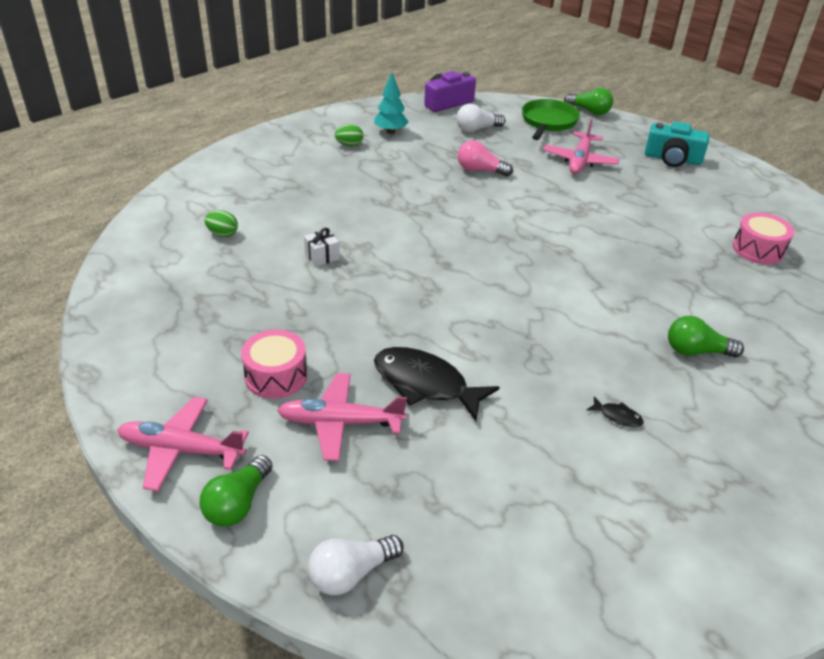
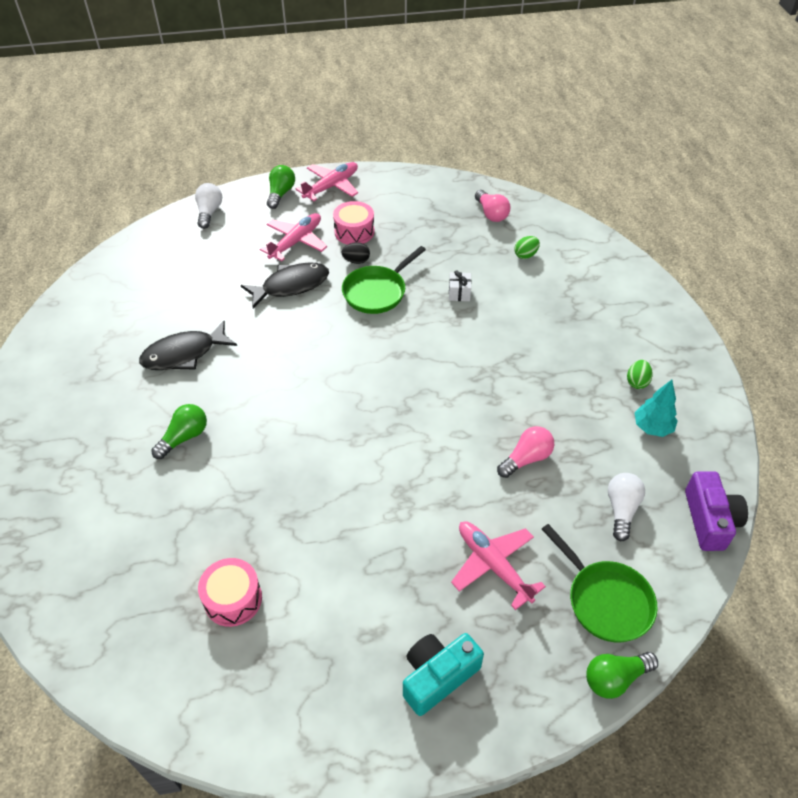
camera: 125 degrees right, 10 degrees up
(158, 278) = (491, 214): none -> pink light bulb
(238, 503) = (281, 194): green light bulb -> green light bulb turned 45 degrees clockwise
(332, 349) = (356, 261): none -> black egg
(371, 311) = (377, 291): none -> green pan
(617, 416) = (184, 354): black fish -> black fish, size x2.38

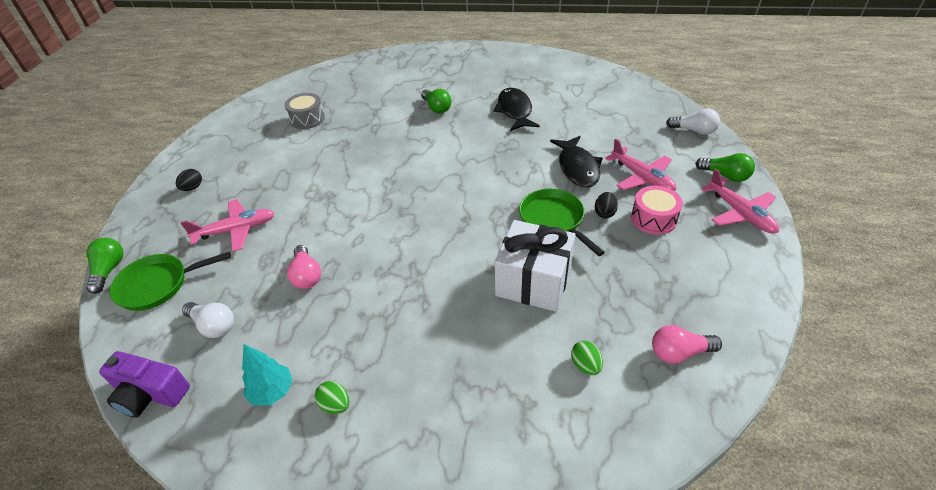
camera: 110 degrees right, 5 degrees down
(233, 599) = (307, 119): pink drum -> grey drum
(437, 676) = (192, 188): turquoise camera -> black egg
(459, 293) = (533, 281): white gift -> white gift, size x2.49

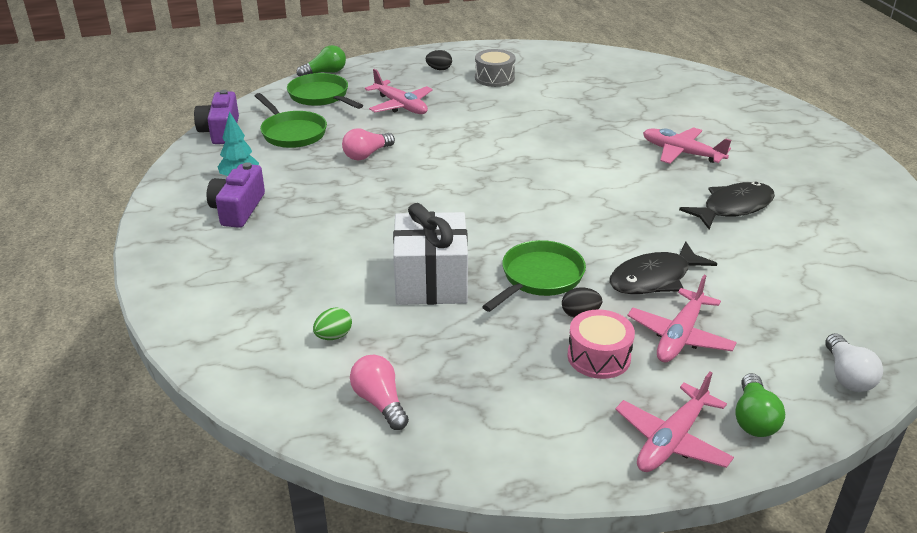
camera: 65 degrees right, 10 degrees down
(213, 326) = (292, 133): white light bulb -> green pan
(307, 119) = (585, 87): grey drum -> grey drum (494, 78)
(335, 405) = (238, 209): green egg -> purple camera
(436, 108) = (682, 153): green light bulb -> pink plane

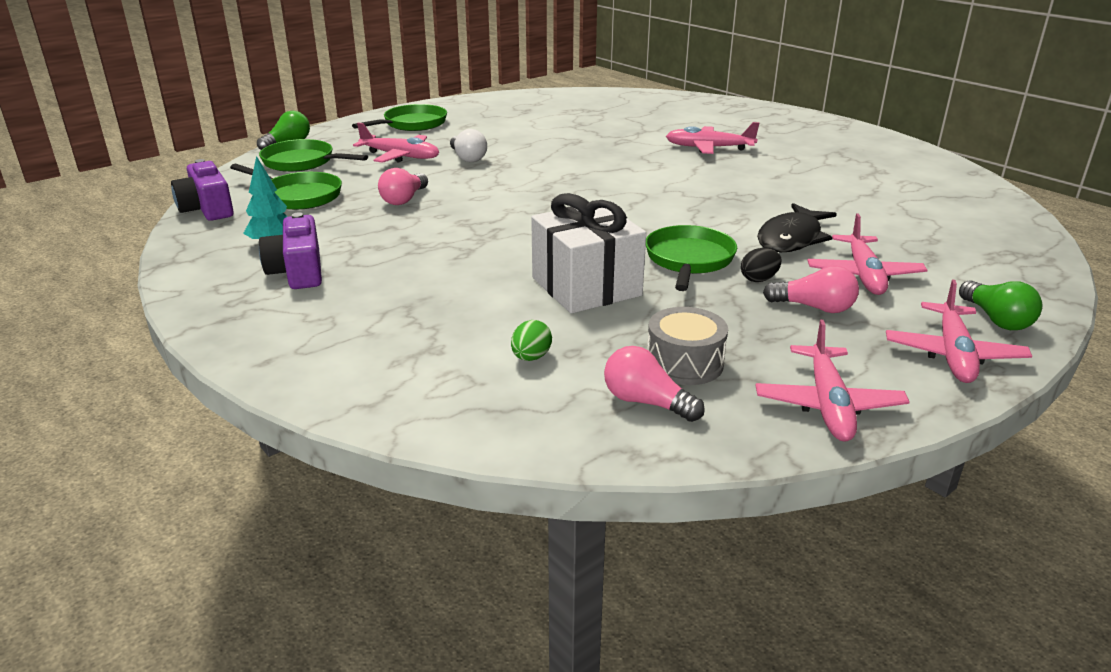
camera: 25 degrees left, 5 degrees down
(439, 69) = (412, 124): black egg -> green pan
(494, 78) = (476, 123): grey drum -> grey drum (684, 363)
(514, 450) = (827, 404): none -> pink plane
(599, 357) = (814, 307): pink drum -> pink light bulb
(733, 207) = (796, 177): black fish -> none
(847, 376) = (1024, 270): white light bulb -> white light bulb (467, 158)

